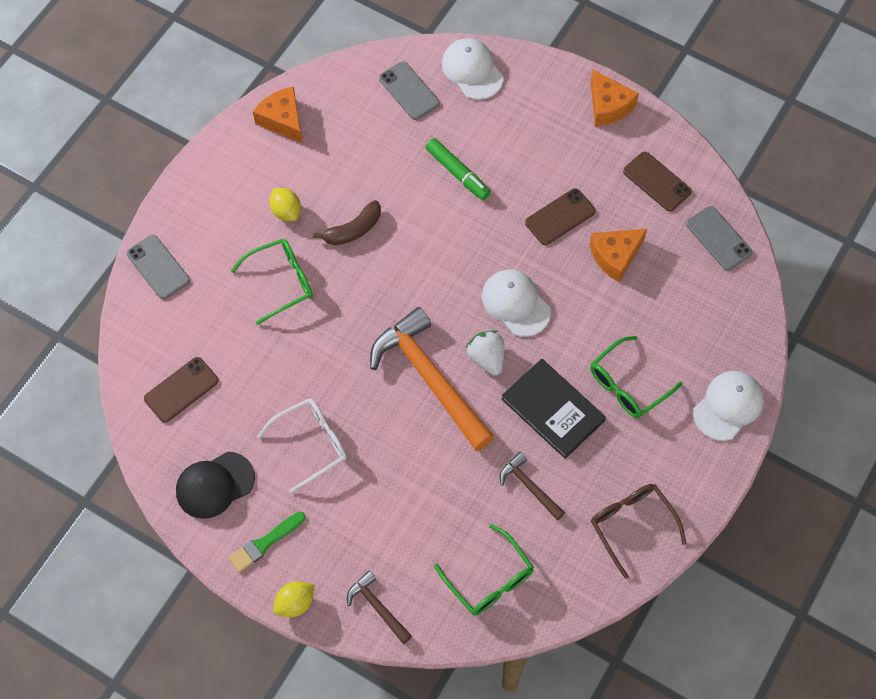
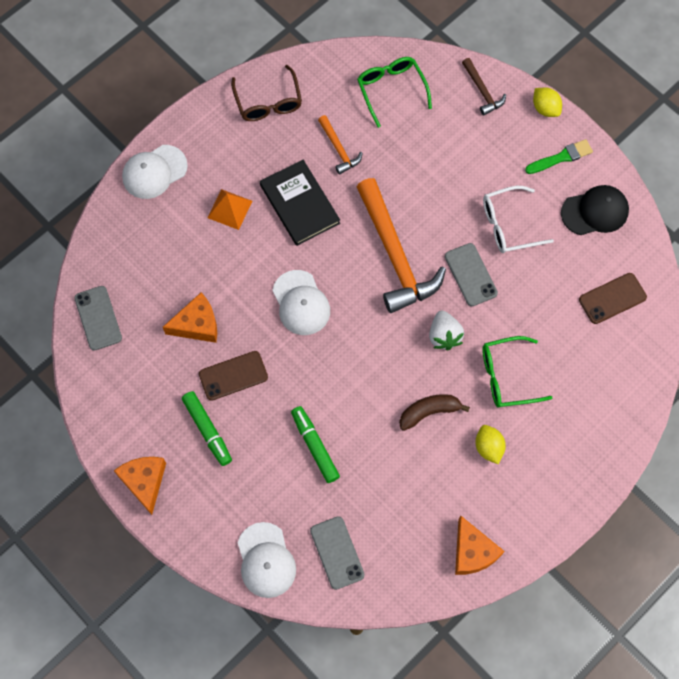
camera: 165 degrees left, 5 degrees up
(158, 267) = (619, 420): grey phone -> grey phone (470, 275)
(295, 603) = (545, 108): yellow lemon -> yellow lemon turned 75 degrees clockwise
(487, 358) = (341, 261): white strawberry -> white strawberry (444, 336)
(529, 487) = (339, 149): brown hammer -> orange hammer
(566, 163) = (207, 430): none -> green marker
(628, 385) = (230, 209): green glasses -> orange pyramid
(656, 182) = (130, 388): brown phone -> none

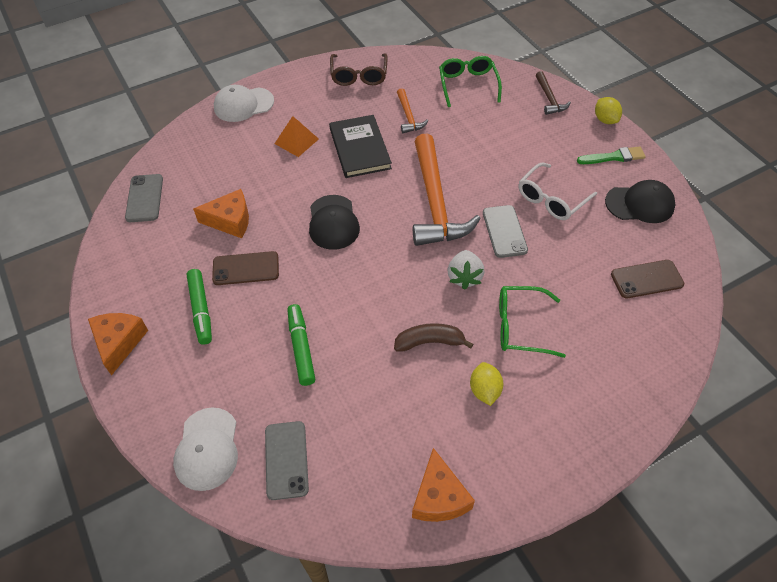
camera: 15 degrees right, 15 degrees down
(301, 303) = (333, 222): white cap -> black cap
(508, 225) = (551, 199): white glasses -> white glasses turned 45 degrees counterclockwise

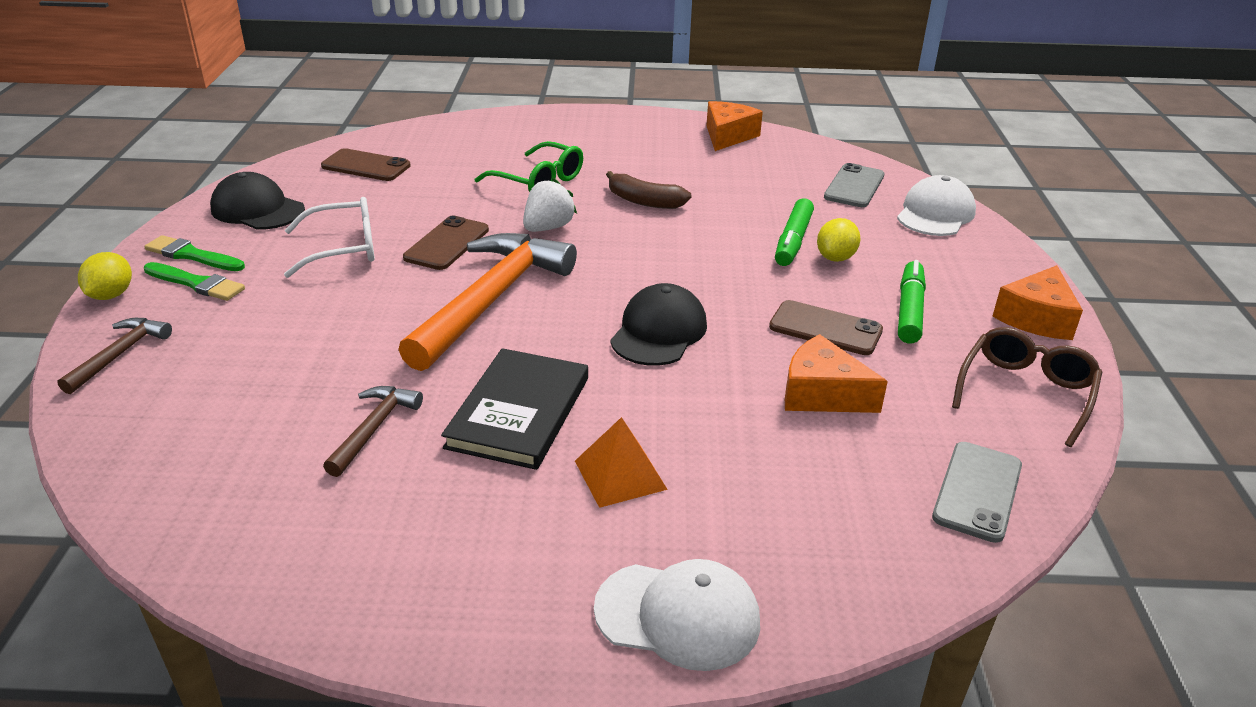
camera: 150 degrees left, 20 degrees down
(359, 75) = (357, 564): brown glasses -> brown glasses (1025, 392)
(408, 116) = (373, 429): orange hammer -> brown hammer
(468, 85) = (194, 437): green glasses -> none
(484, 390) = (626, 163): yellow lemon -> yellow lemon (835, 258)
(504, 231) = (447, 244): grey phone -> brown phone
(582, 143) = (196, 283): none -> green brush

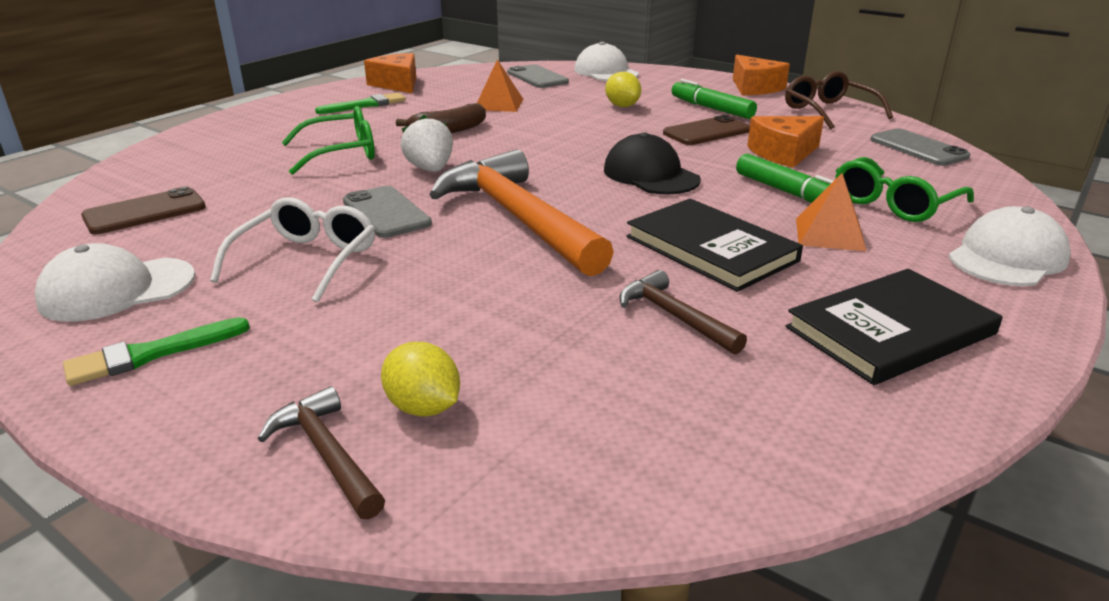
camera: 55 degrees left, 5 degrees down
(111, 295) = (149, 437): yellow lemon -> yellow lemon (423, 407)
(196, 283) = (232, 363): green brush -> green brush (365, 105)
(257, 209) = (117, 289): black cap -> white cap
(432, 554) = (890, 331): none -> black book
(447, 244) = (386, 212): brown phone -> grey phone
(744, 197) = (499, 104): none -> orange pyramid
(754, 504) = (894, 203): none -> green glasses
(793, 241) = (583, 109): green marker -> green marker (789, 193)

